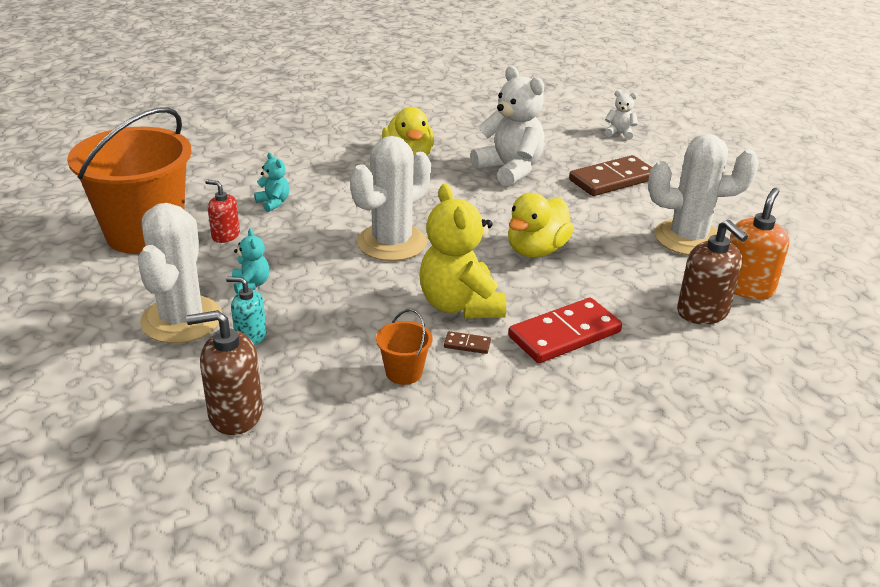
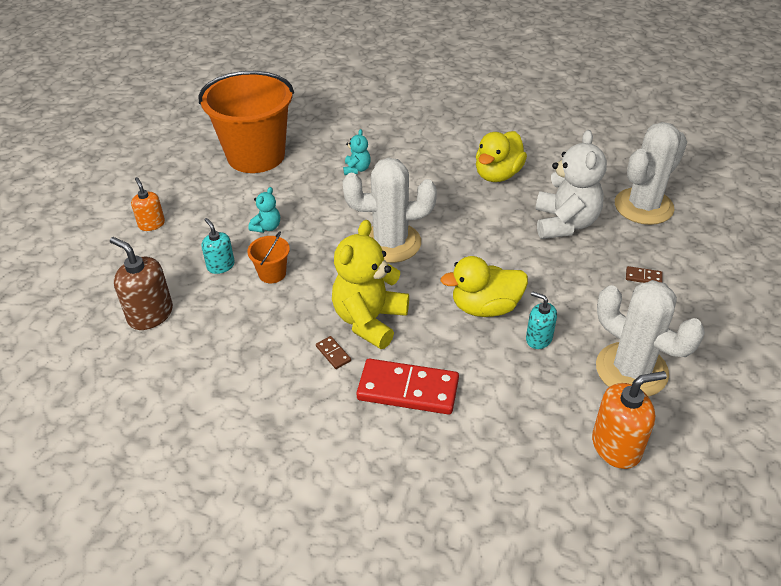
camera: 45 degrees right, 10 degrees up
(108, 341) = (151, 224): none -> orange soap dispenser
(182, 320) = (201, 231): white cactus -> white cactus (643, 206)
(225, 235) = (297, 181): red soap dispenser -> none
(404, 372) = (269, 348): orange bucket -> orange bucket (272, 273)
(603, 251) = (538, 338): none -> turquoise soap dispenser
(612, 179) = (643, 277): brown domino -> brown domino, size x0.41
(619, 133) = (719, 234): white teddy bear -> none
(703, 312) = (542, 442): brown soap dispenser -> none

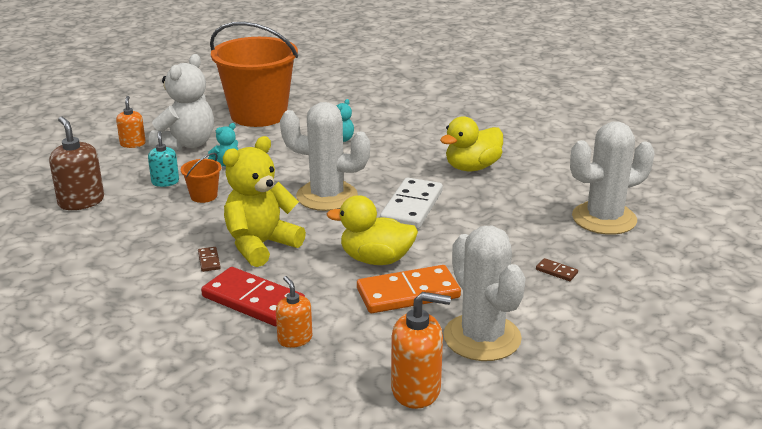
camera: 20 degrees right, 15 degrees down
(475, 235) = (411, 207): none -> white domino
(476, 423) = (295, 339): none -> orange soap dispenser
(538, 338) = (408, 293): turquoise soap dispenser -> orange domino
(565, 223) = (509, 215): white teddy bear -> white teddy bear (186, 144)

